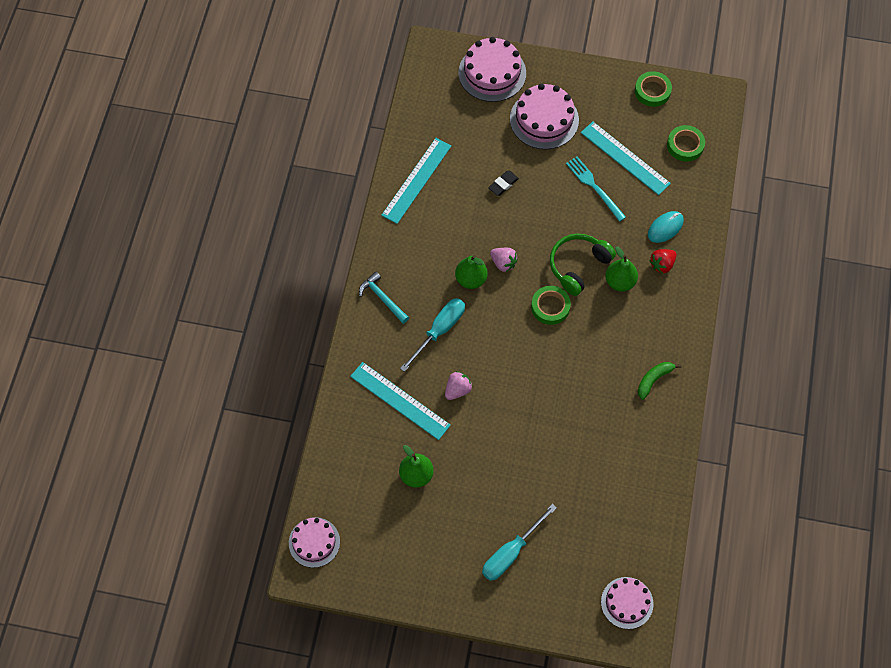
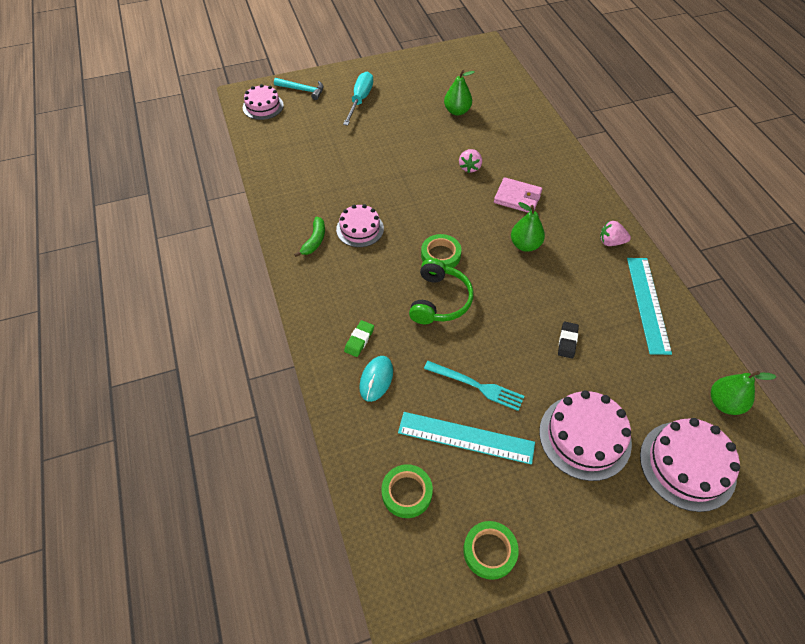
camera: 150 degrees right, 10 degrees down
(314, 542) = (492, 58): pink cake -> pink cake (360, 229)
(382, 298) = (582, 199): turquoise hammer -> turquoise hammer (302, 90)
(400, 400) = (506, 144): turquoise ruler -> none
(439, 331) = (517, 197): turquoise screwdriver -> pink wallet
(503, 263) = (508, 270): pink strawberry -> pink strawberry (611, 242)
(620, 282) = (391, 305): green pear -> green pear (724, 403)
(662, 265) = (359, 340): red strawberry -> green eraser

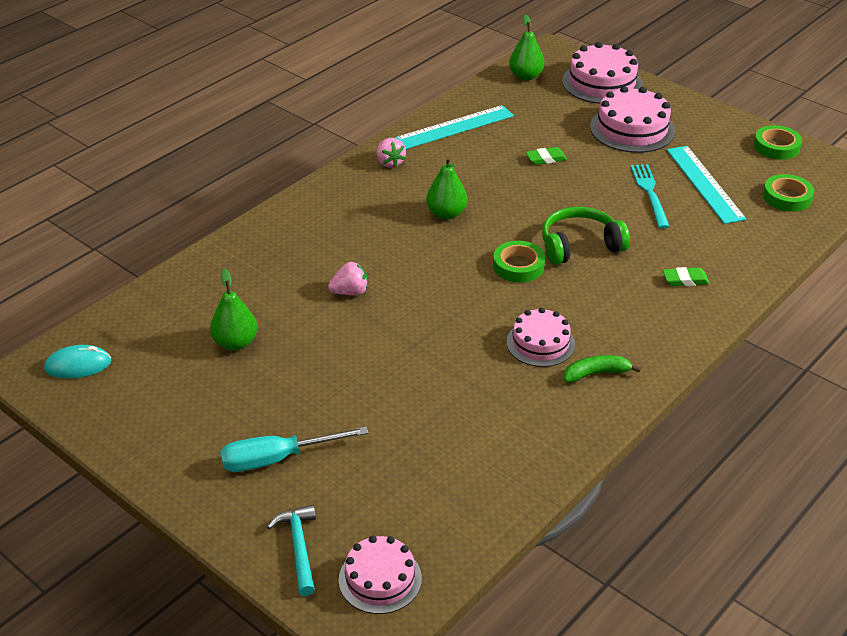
camera: 120 degrees left, 15 degrees down
(376, 379) = (712, 252): turquoise mouse -> turquoise mouse (78, 365)
(517, 197) = (374, 239): pink wallet -> none
(567, 341) = (546, 159): black eraser -> green eraser

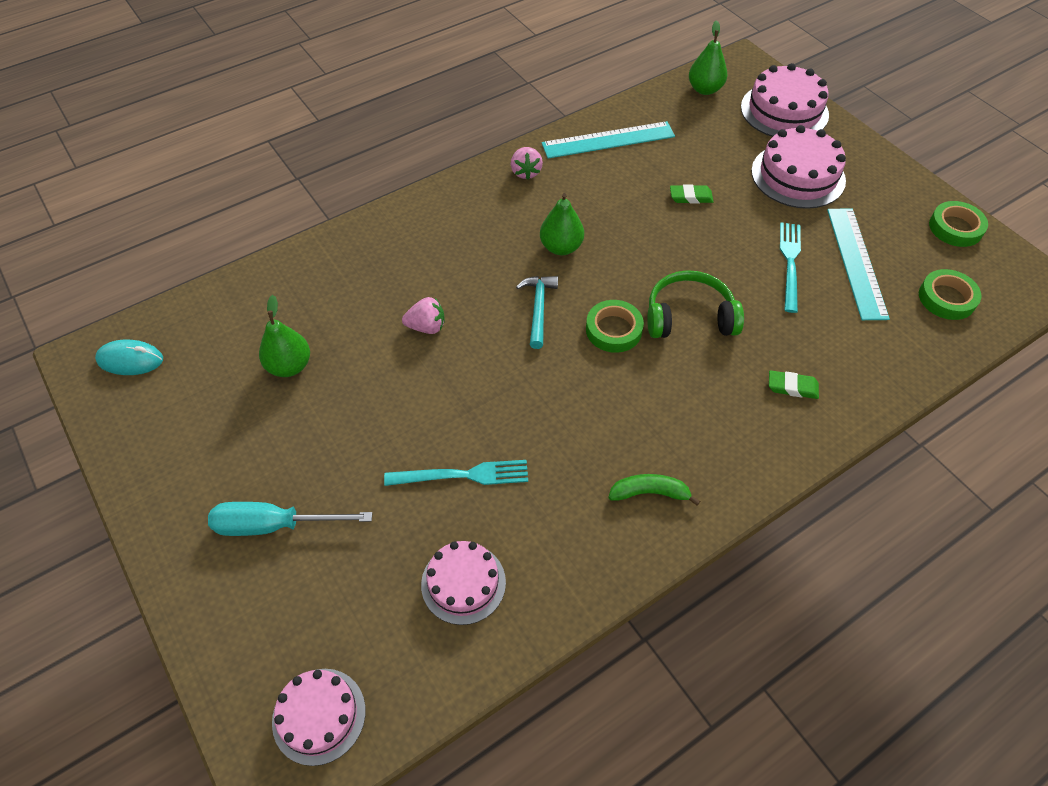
camera: 15 degrees right, 15 degrees up
(299, 547) = (252, 649): turquoise hammer -> turquoise hammer (538, 309)
(430, 392) = (462, 475): none -> turquoise fork
(540, 343) = (602, 437): pink cake -> pink cake (463, 583)

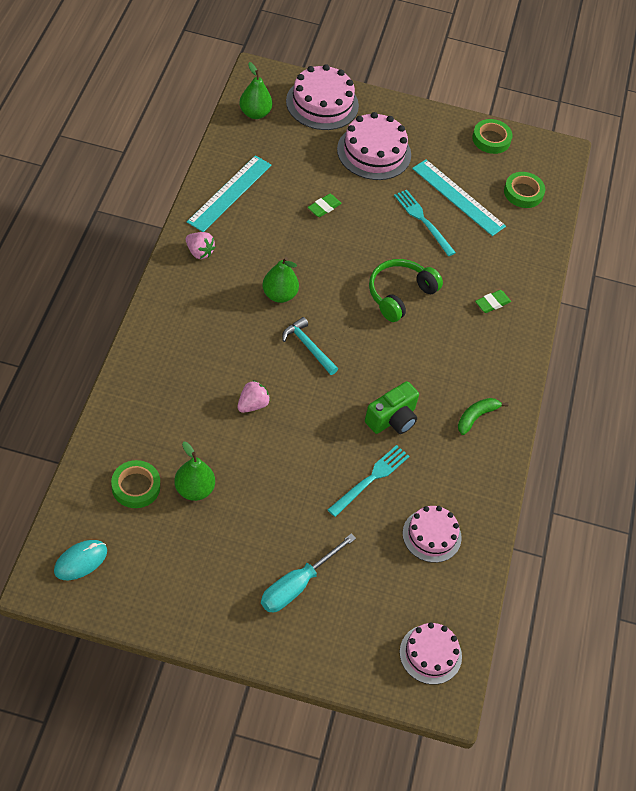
camera: 50 degrees left, 0 degrees up
(550, 431) = (392, 419): none -> green camera
(613, 330) = (365, 331): green tape -> green tape (136, 487)

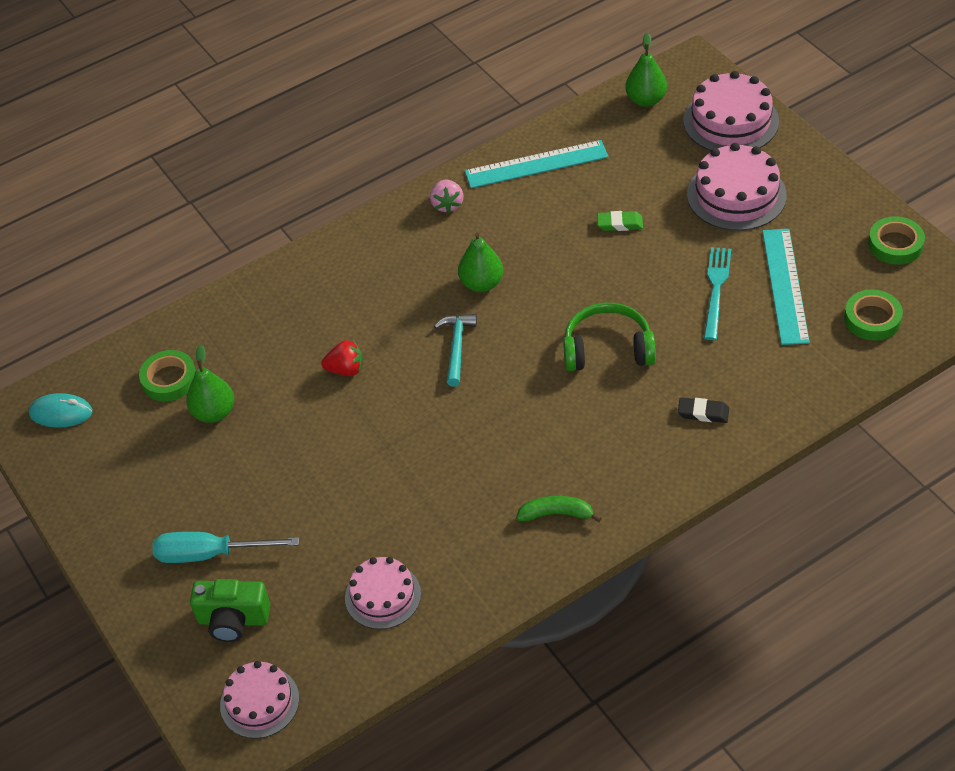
camera: 55 degrees right, 5 degrees down
(252, 405) = (346, 369): pink strawberry -> red strawberry
(370, 479) = (382, 505): turquoise fork -> none
(392, 419) = (465, 463): green camera -> green camera (233, 620)
(492, 303) = (703, 412): green eraser -> black eraser

